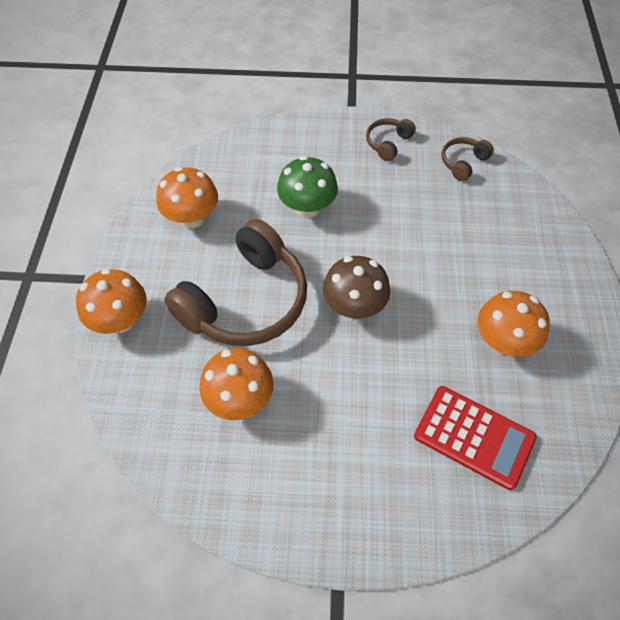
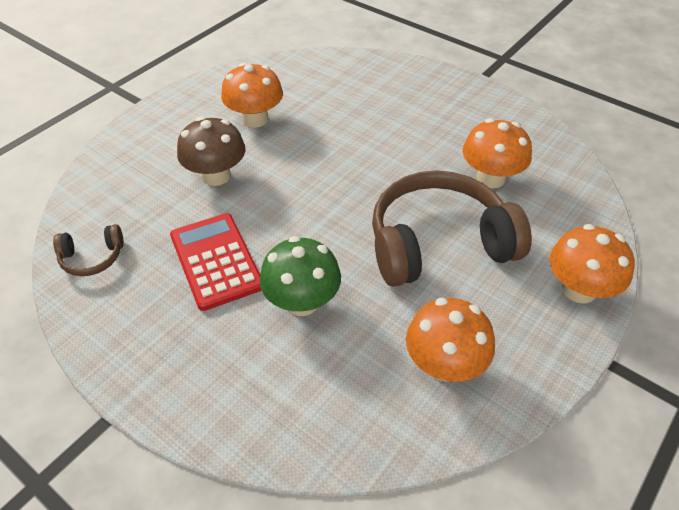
camera: 145 degrees left, 10 degrees down
(354, 306) = (342, 192): brown mushroom -> brown mushroom (216, 176)
(388, 143) = (133, 328): brown headphones -> none
(474, 437) = (337, 89): red calculator -> red calculator (216, 261)

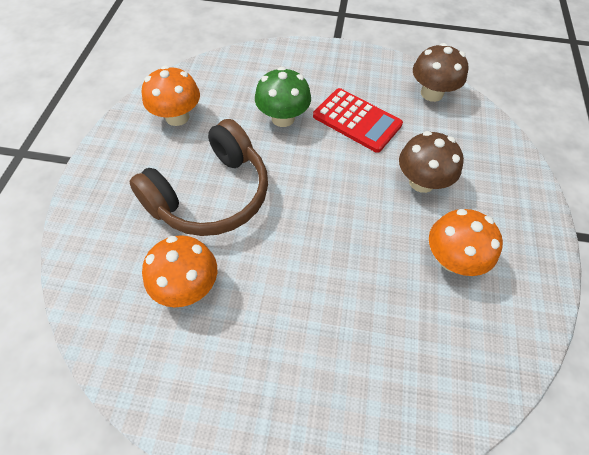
camera: 150 degrees right, 10 degrees up
(92, 257) = (431, 93): brown headphones -> brown mushroom
(579, 289) = (92, 200): orange mushroom -> none

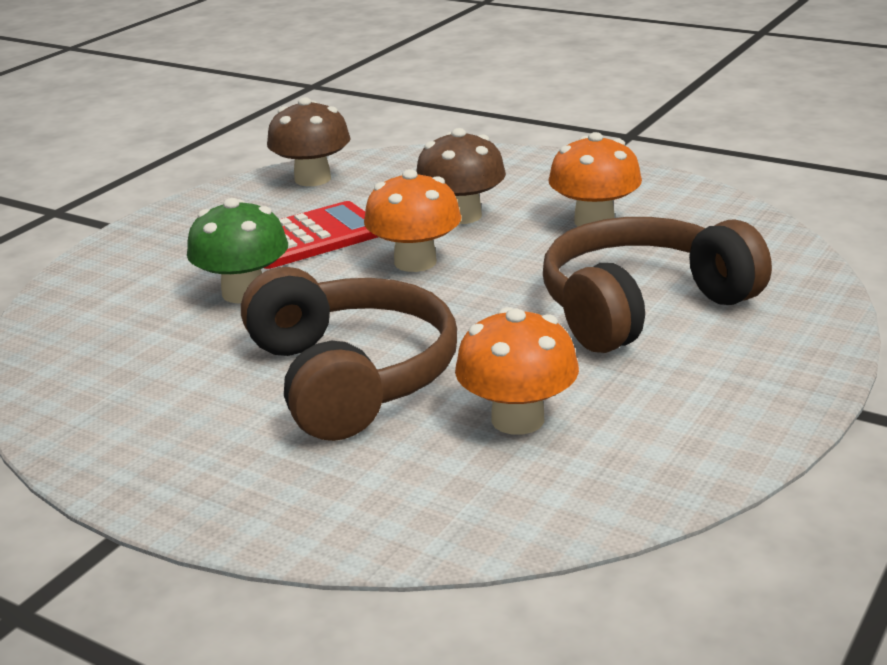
camera: 65 degrees left, 30 degrees down
(177, 117) = (132, 391): orange mushroom -> orange mushroom (415, 262)
(340, 320) = (642, 307): none -> brown headphones

